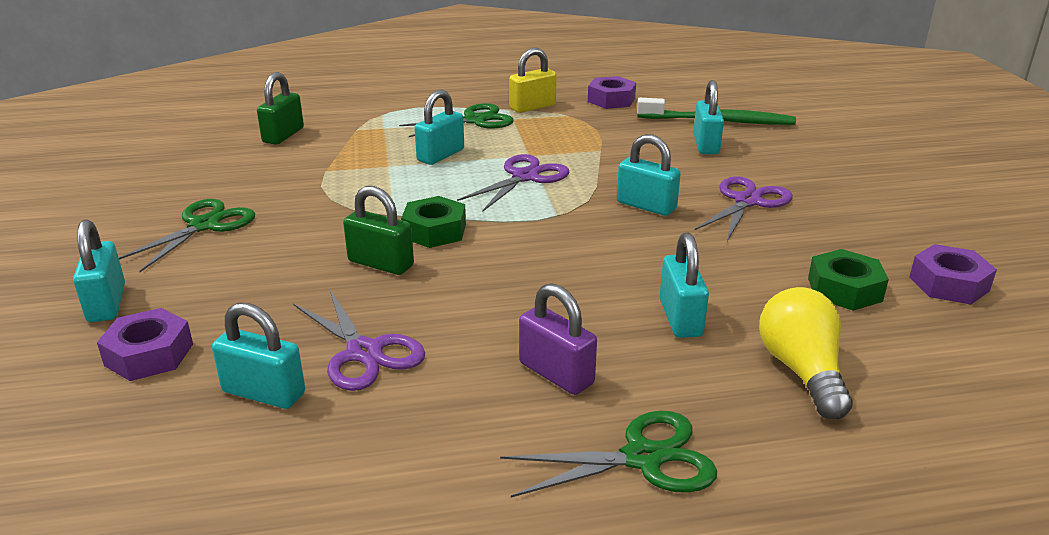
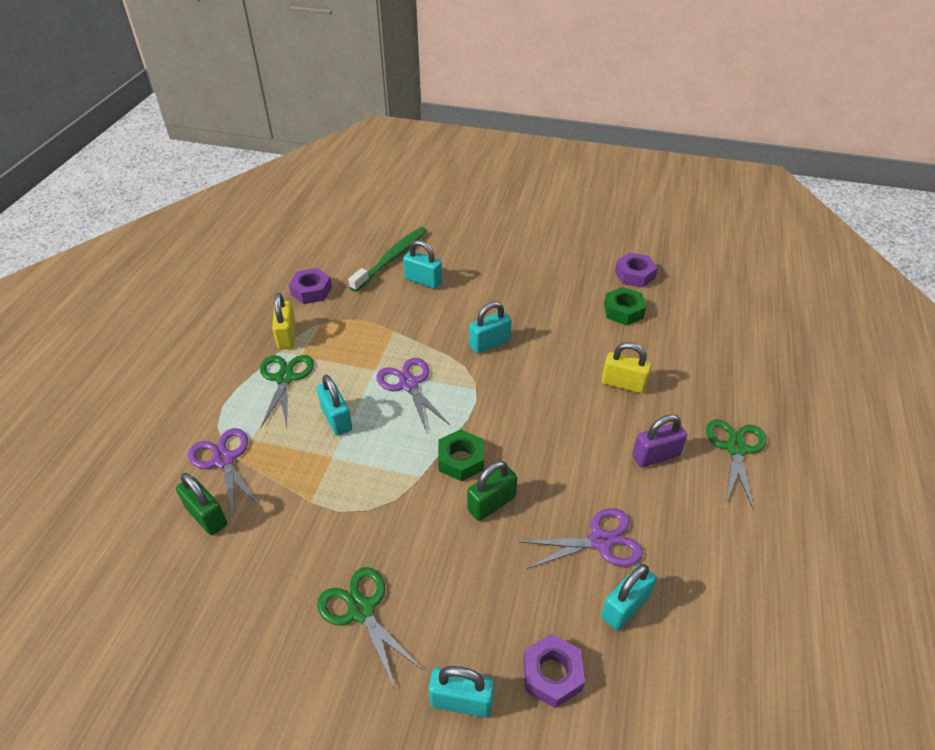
camera: 65 degrees left, 15 degrees up
(680, 318) = (623, 384): turquoise padlock -> yellow padlock
(747, 201) = (511, 299): purple scissors -> purple scissors (224, 460)
(801, 371) = (687, 361): yellow light bulb -> none

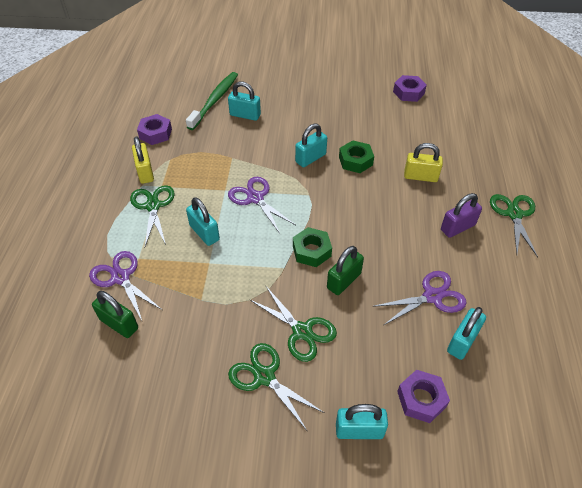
camera: 10 degrees left, 5 degrees up
(422, 560) = (302, 331): none -> green scissors
(623, 311) = (407, 121): green nut -> green nut (355, 161)

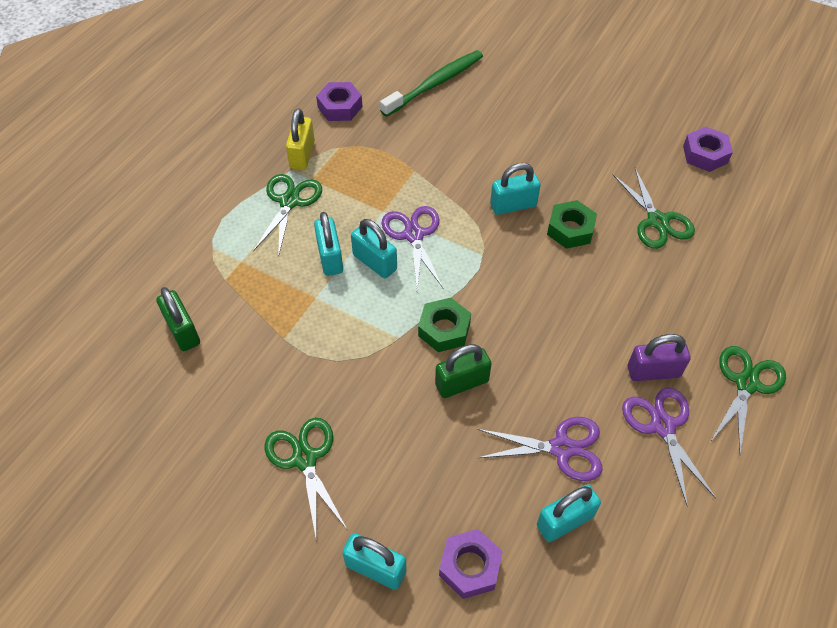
camera: 25 degrees right, 5 degrees up
(121, 277) = (211, 277): purple scissors -> purple scissors (663, 426)
(245, 115) = (462, 117): turquoise padlock -> turquoise padlock (375, 262)
(302, 331) = (376, 424): green scissors -> green scissors (657, 221)
(420, 176) = (646, 282): yellow padlock -> none

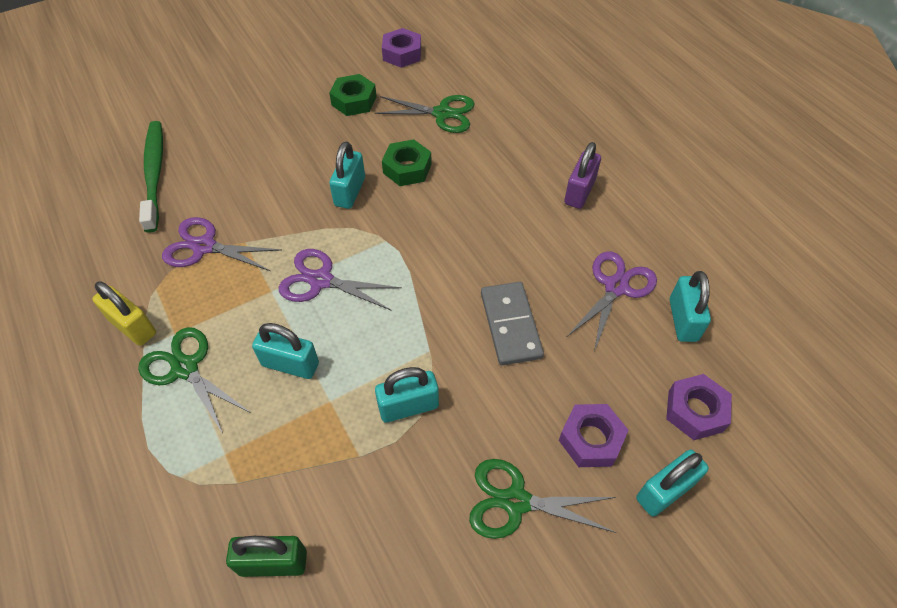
camera: 60 degrees left, 0 degrees up
(340, 107) = (102, 263): purple nut -> purple nut (591, 439)
(375, 262) = (327, 328): turquoise padlock -> turquoise padlock (408, 406)
(444, 329) = (445, 310): green nut -> green nut (354, 101)
(462, 383) = (511, 325): green padlock -> grey domino
(663, 426) = (631, 213): purple scissors -> purple scissors (204, 246)
(746, 384) = (622, 147): green scissors -> none

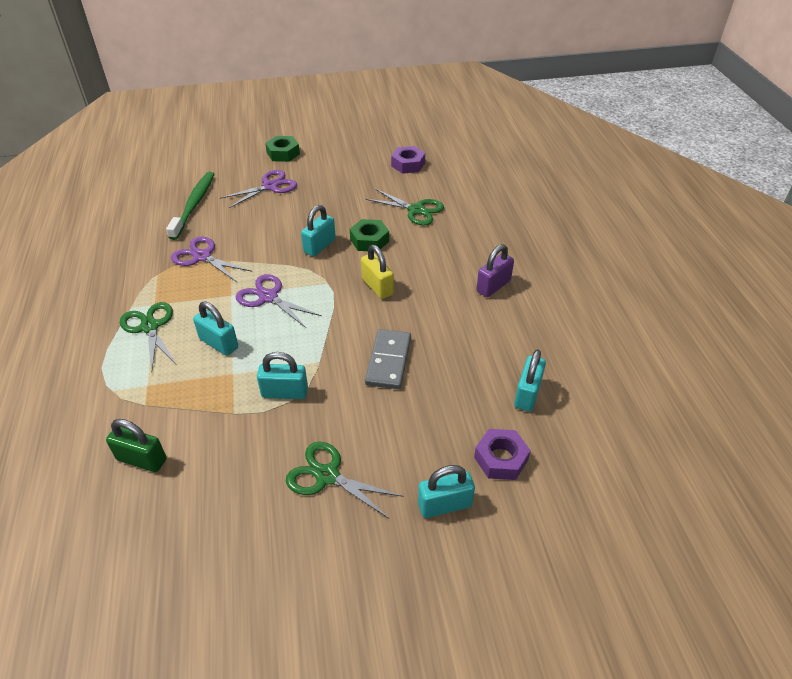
camera: 20 degrees right, 10 degrees down
(133, 326) = (131, 293): yellow padlock -> yellow padlock (377, 287)
(354, 101) = (355, 188): green nut -> green nut (283, 153)
(591, 439) = (406, 453): purple nut -> none
(616, 287) = (485, 357): purple scissors -> purple scissors (270, 186)

